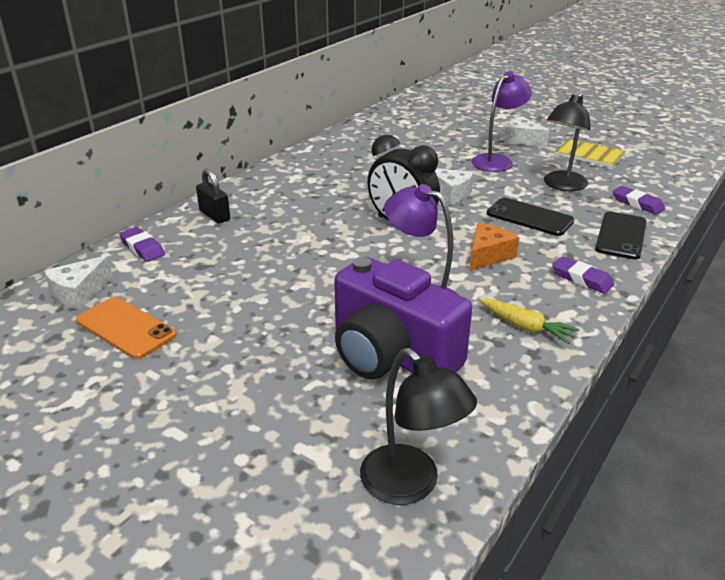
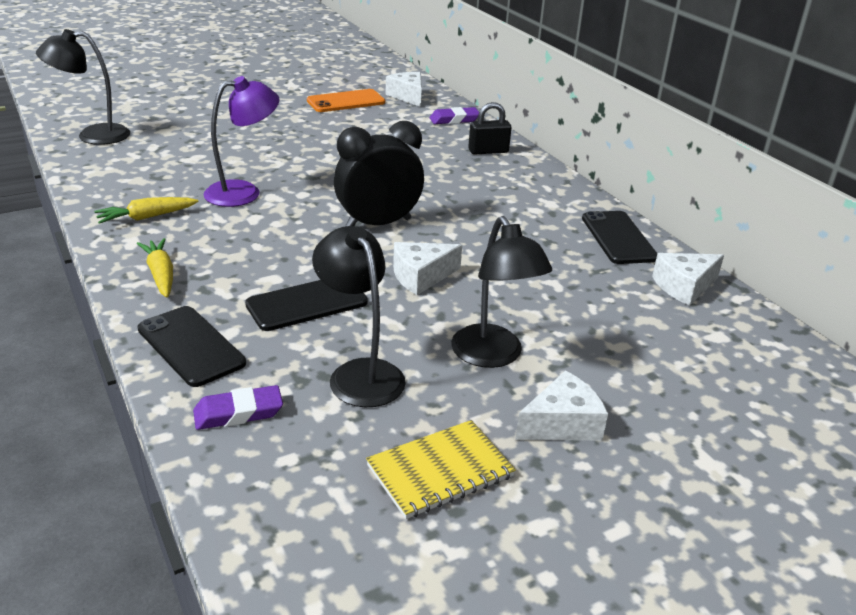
camera: 115 degrees right, 0 degrees up
(324, 151) = (618, 238): none -> black phone
(364, 131) = (684, 287): none -> white cheese
(391, 355) = (198, 161): purple camera -> none
(488, 255) = (265, 245): orange cheese -> none
(497, 160) = (493, 356): purple lamp -> black lamp
(582, 279) = (161, 275): purple eraser -> yellow carrot

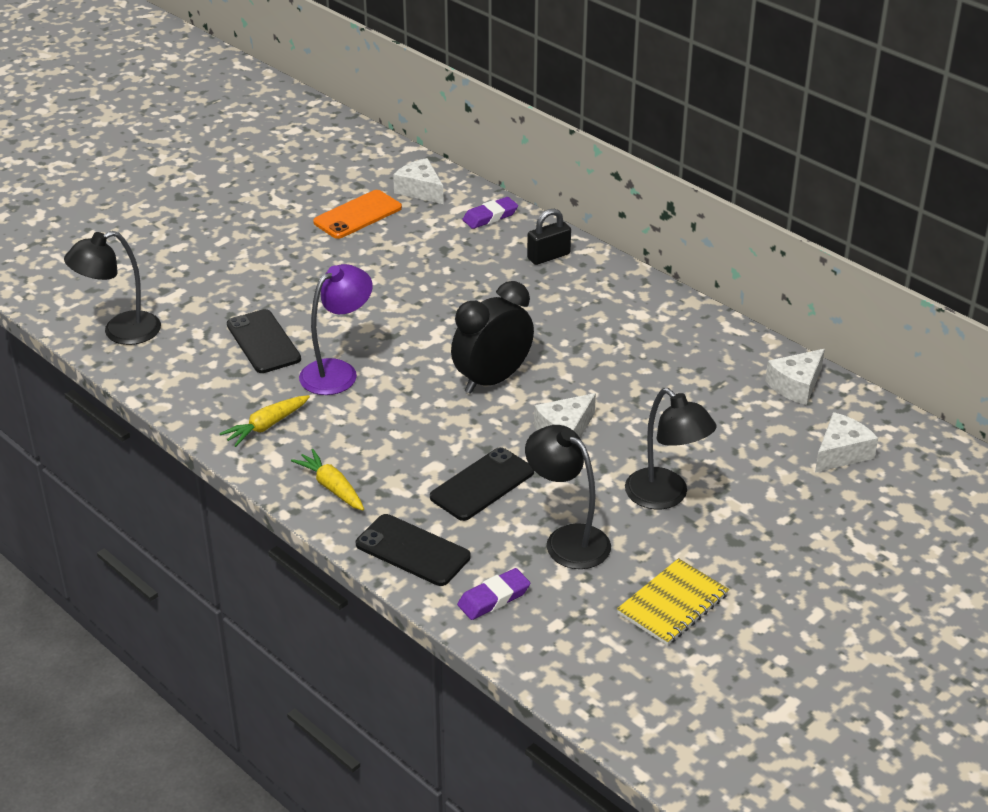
camera: 15 degrees left, 5 degrees up
(562, 424) = (745, 543): white cheese -> white cheese (841, 453)
(618, 238) = (720, 342): black phone -> black phone (263, 342)

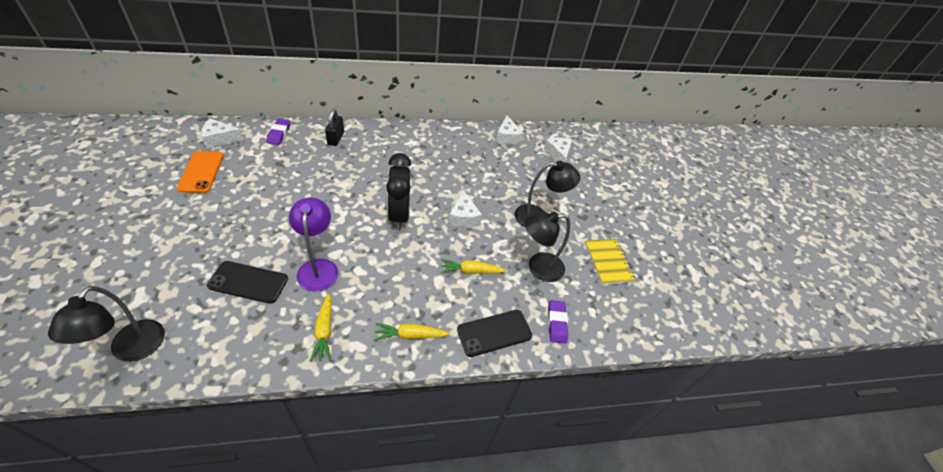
camera: 60 degrees left, 10 degrees up
(482, 484) = (471, 271): black phone -> yellow carrot

